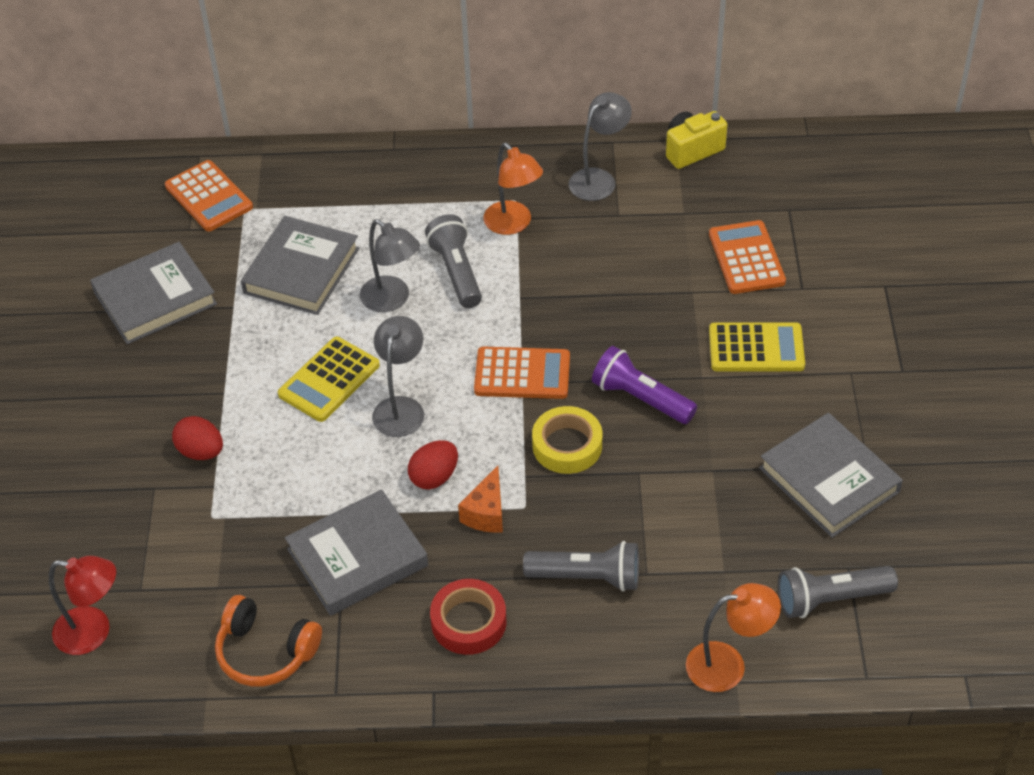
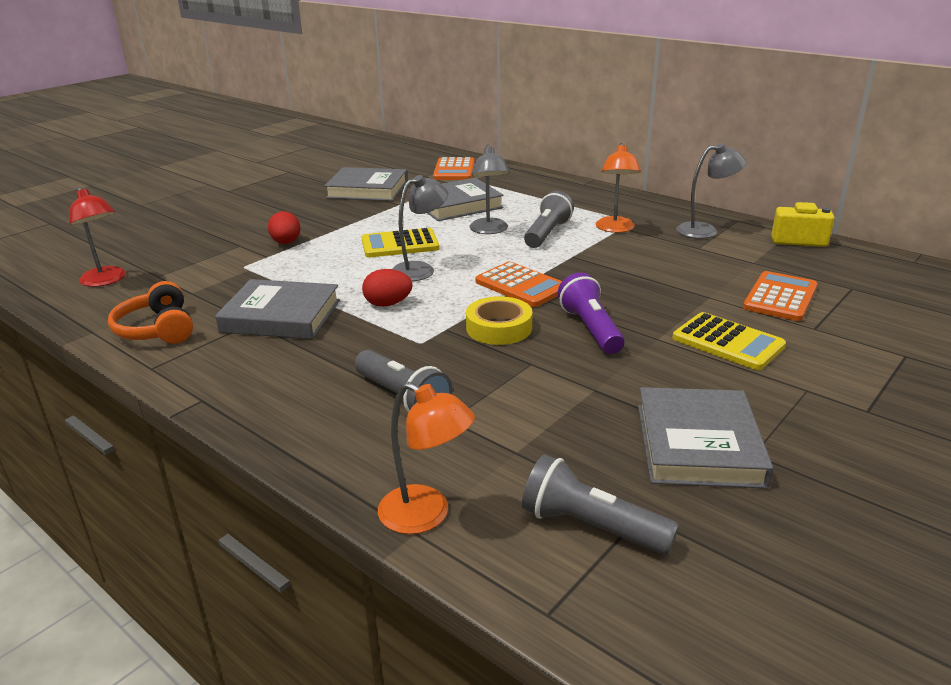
camera: 40 degrees right, 20 degrees down
(468, 622) = (286, 378): red tape -> none
(486, 513) = (391, 334): orange cheese -> none

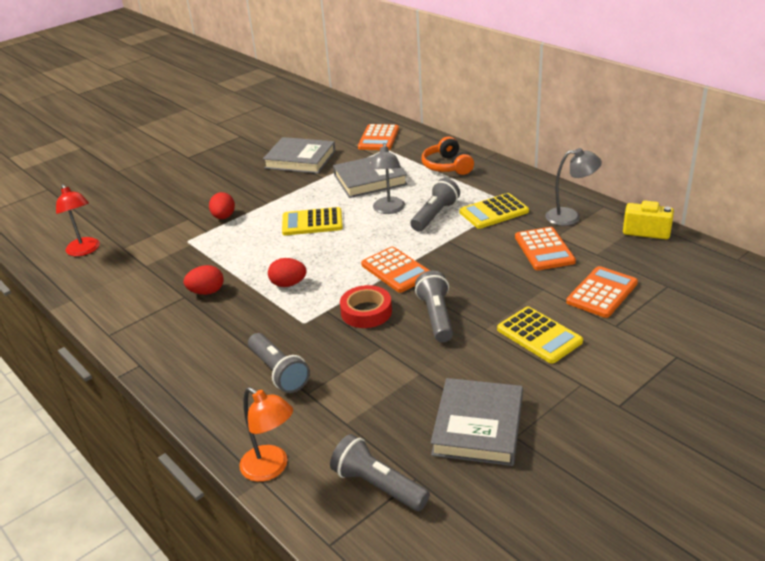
camera: 10 degrees right, 5 degrees up
(157, 329) = (116, 300): orange headphones -> orange headphones (447, 166)
(281, 316) = (207, 292): grey book -> red egg
(420, 269) = (322, 250): grey lamp -> none
(499, 328) = (366, 312): yellow tape -> red tape
(590, 329) = (436, 316): purple flashlight -> grey flashlight
(615, 229) = (494, 212): orange lamp -> yellow calculator
(691, 260) = (544, 249): none -> orange calculator

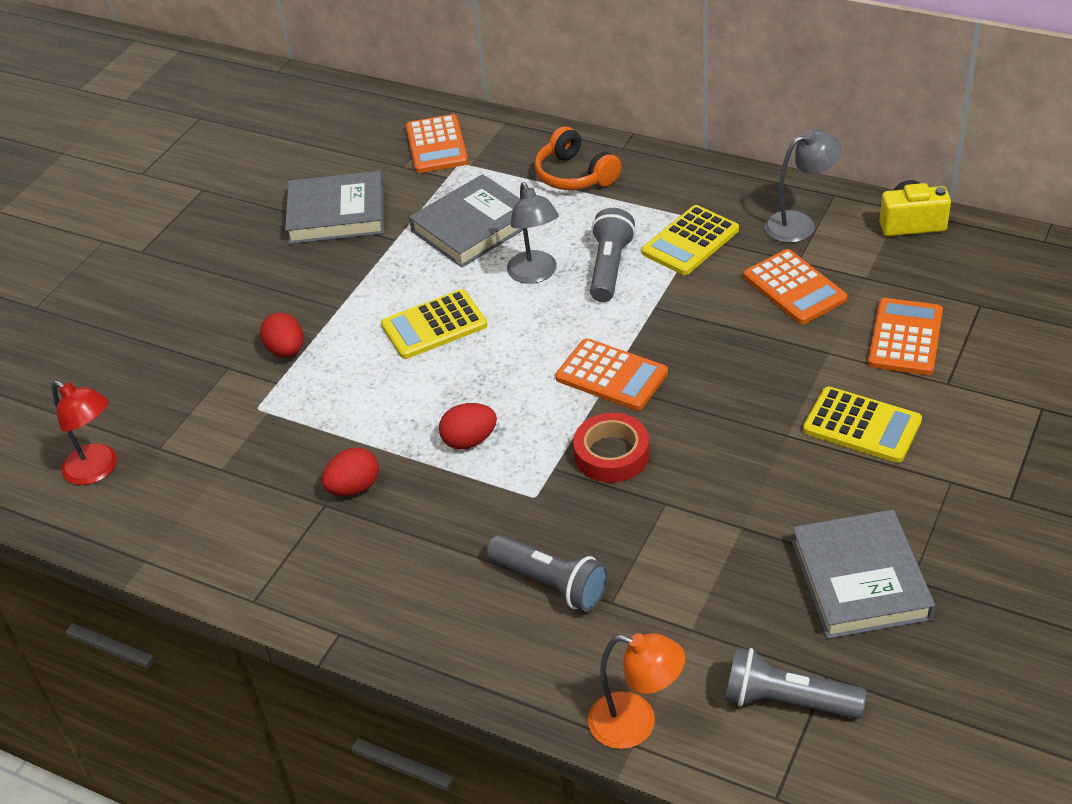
camera: 20 degrees left, 10 degrees up
(436, 316) = (712, 434): grey flashlight -> none

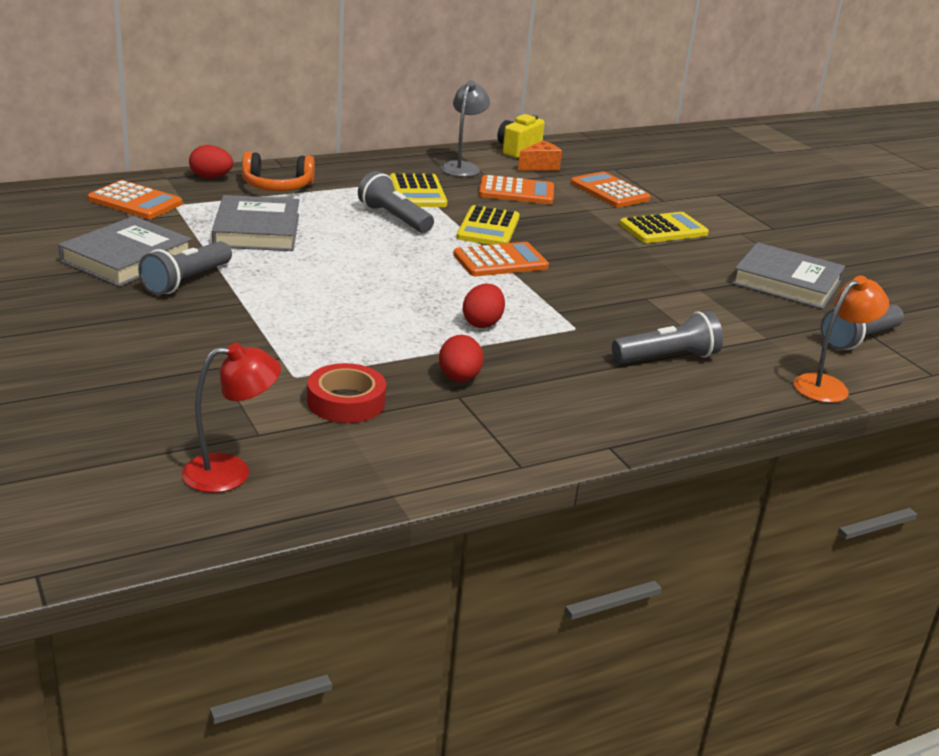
camera: 60 degrees left, 15 degrees down
(286, 350) = (249, 339): red egg -> red egg (211, 177)
(337, 262) = (186, 281): none -> grey flashlight
(434, 325) = (336, 283): yellow calculator -> yellow calculator (488, 228)
(535, 274) = (353, 237): grey lamp -> none
(611, 454) = (575, 292): red tape -> red tape (346, 402)
(890, 261) = (540, 166): none -> orange cheese

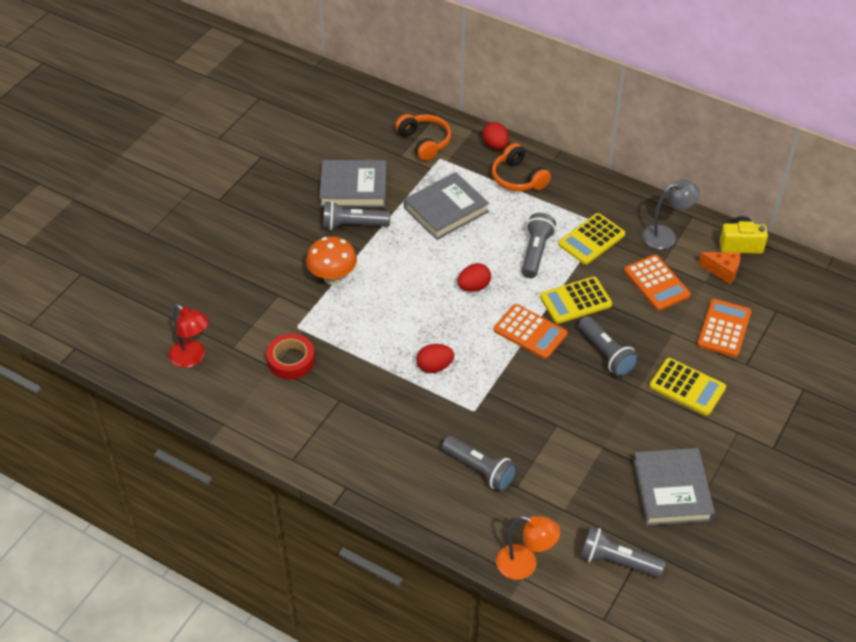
camera: 60 degrees right, 20 degrees up
(135, 202) = (424, 142): orange calculator -> orange headphones
(250, 324) = (333, 278): none -> orange mushroom
(459, 378) = (359, 390): red egg -> red egg (474, 287)
(578, 242) = (606, 354): none -> grey flashlight

